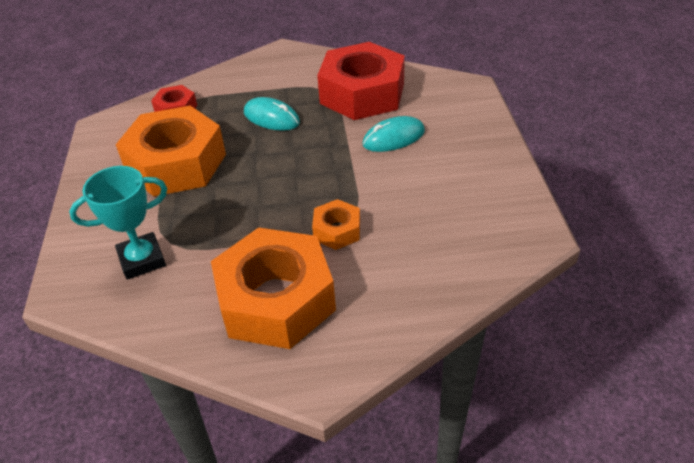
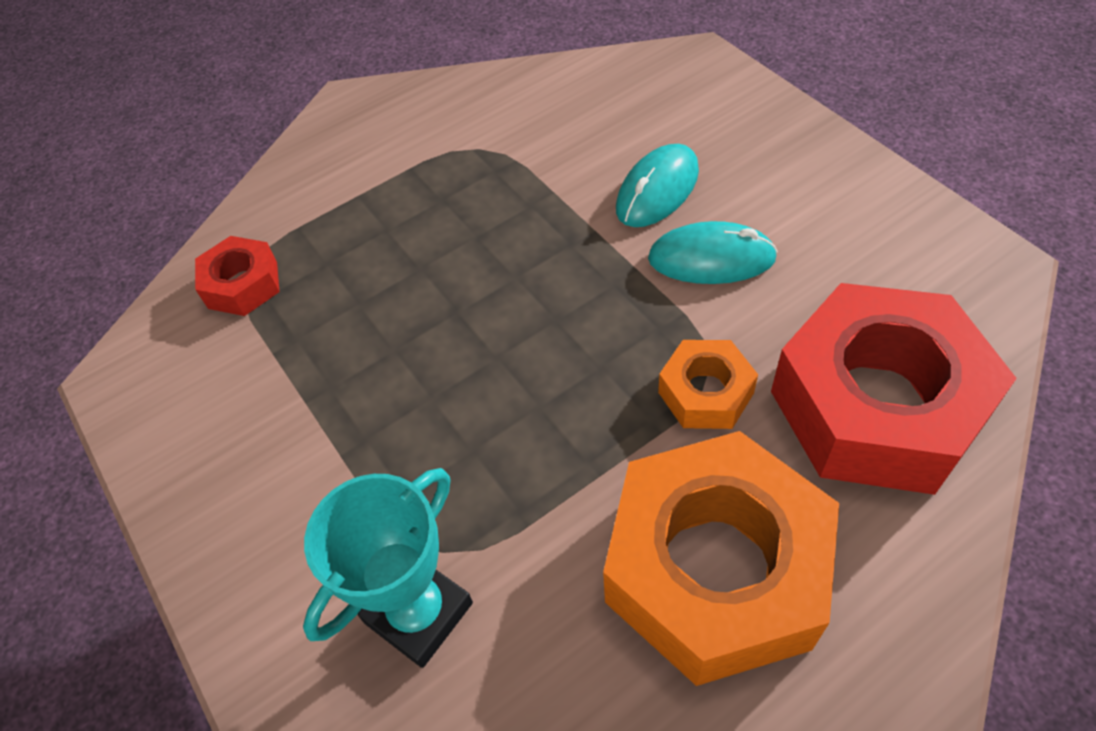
camera: 25 degrees left, 10 degrees up
(176, 163) = (329, 390): orange nut -> none
(271, 118) = (430, 233): turquoise mouse -> turquoise mouse (711, 259)
(362, 93) = (544, 131): red nut -> red nut (876, 405)

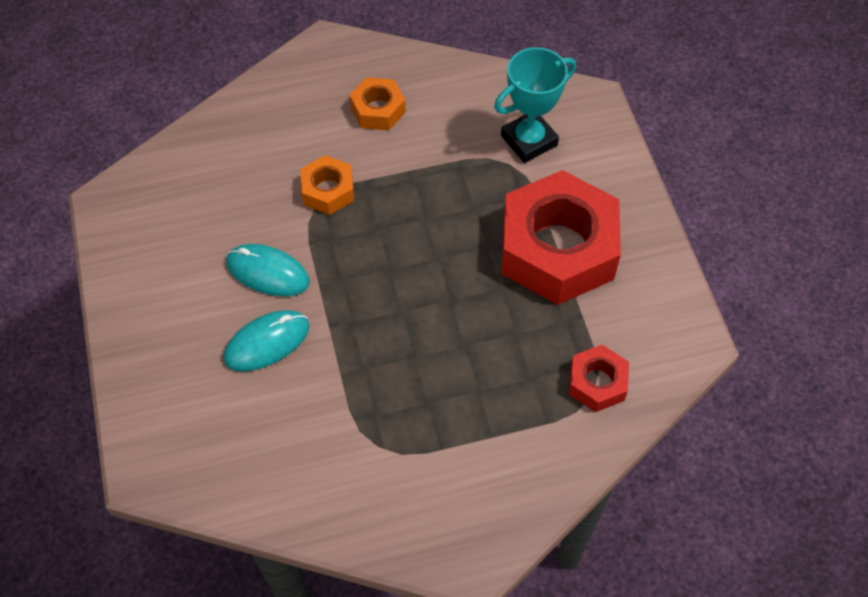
camera: 165 degrees left, 5 degrees up
(714, 570) = (378, 110): orange nut -> orange nut, size x0.47
(876, 405) = (244, 151): red nut -> red nut (557, 249)

